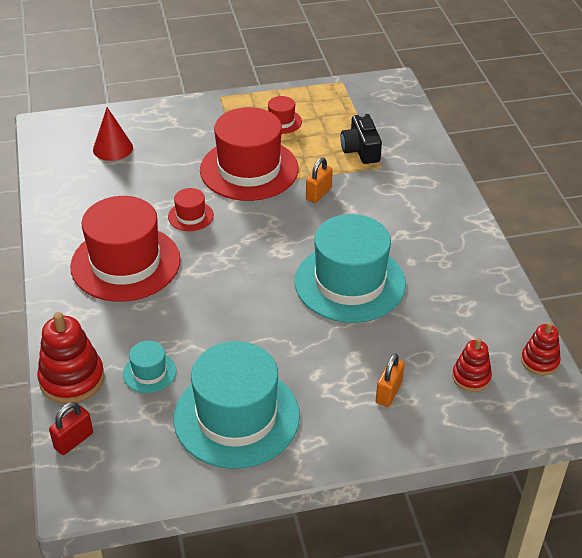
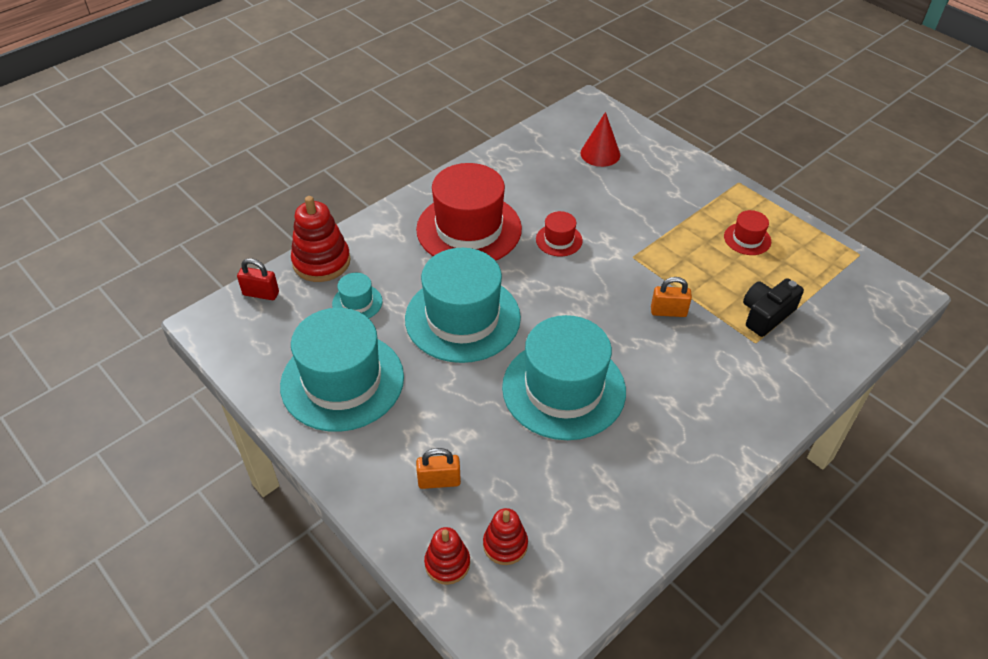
camera: 60 degrees right, 5 degrees up
(228, 310) = (462, 318): none -> turquoise hat
(249, 169) = (656, 248): red hat -> none
(539, 361) = (572, 603): red stacking toy -> red stacking toy (447, 563)

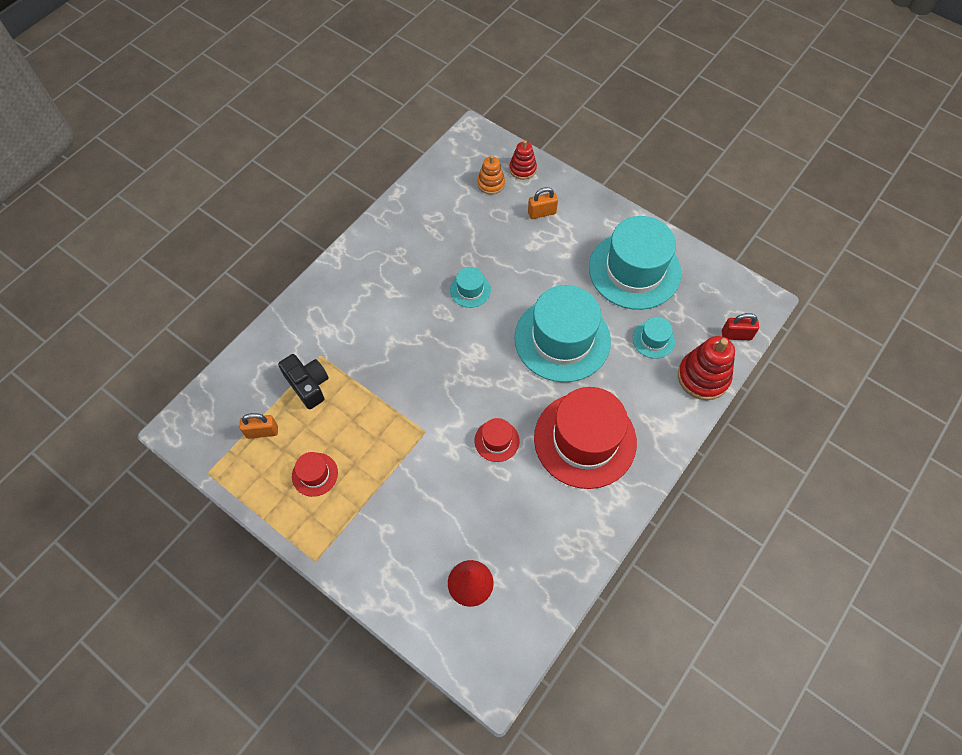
camera: 170 degrees right, 15 degrees up
(505, 544) = (491, 183): red stacking toy -> orange stacking toy
(563, 389) = (470, 290): turquoise hat -> turquoise hat, size x0.44
(668, 312) = (392, 374): orange padlock -> orange padlock (262, 432)
(766, 315) = (308, 385): black camera -> black camera turned 75 degrees counterclockwise

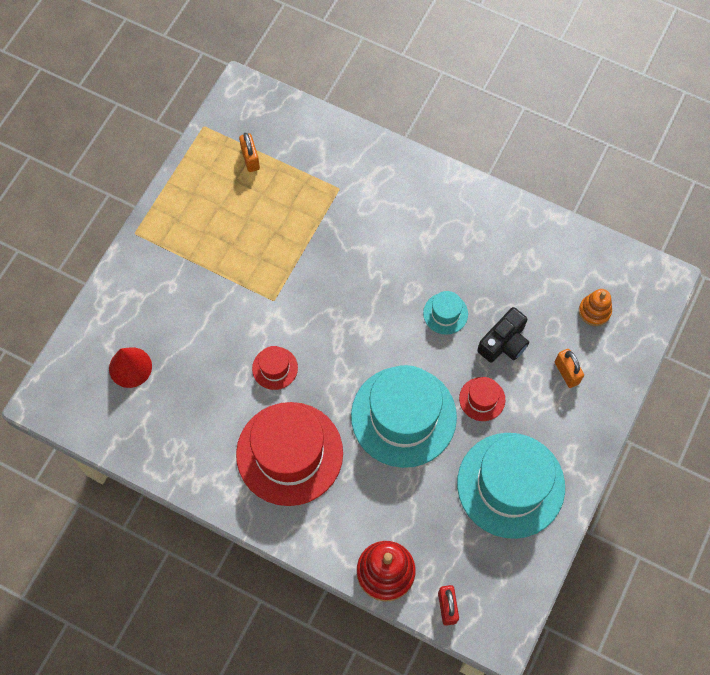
camera: 80 degrees right, 5 degrees up
(308, 385) = (305, 185): black camera -> black camera (504, 343)
(315, 474) = (215, 213): red hat -> red hat (482, 399)
(522, 169) = (625, 342): red stacking toy -> none
(653, 340) = (422, 514): turquoise hat -> none

